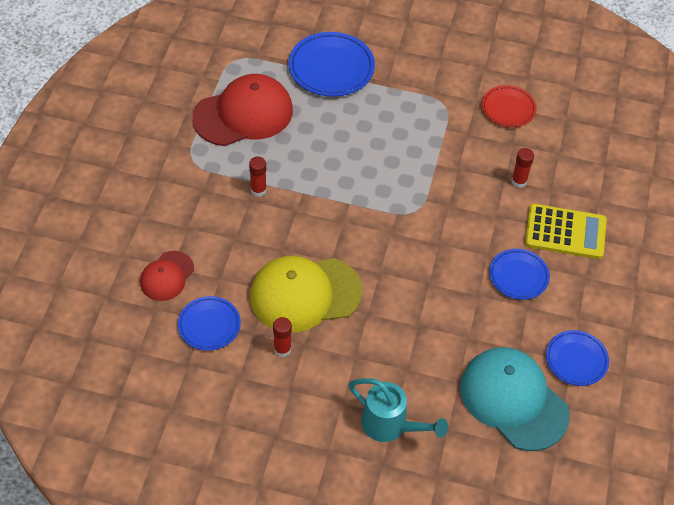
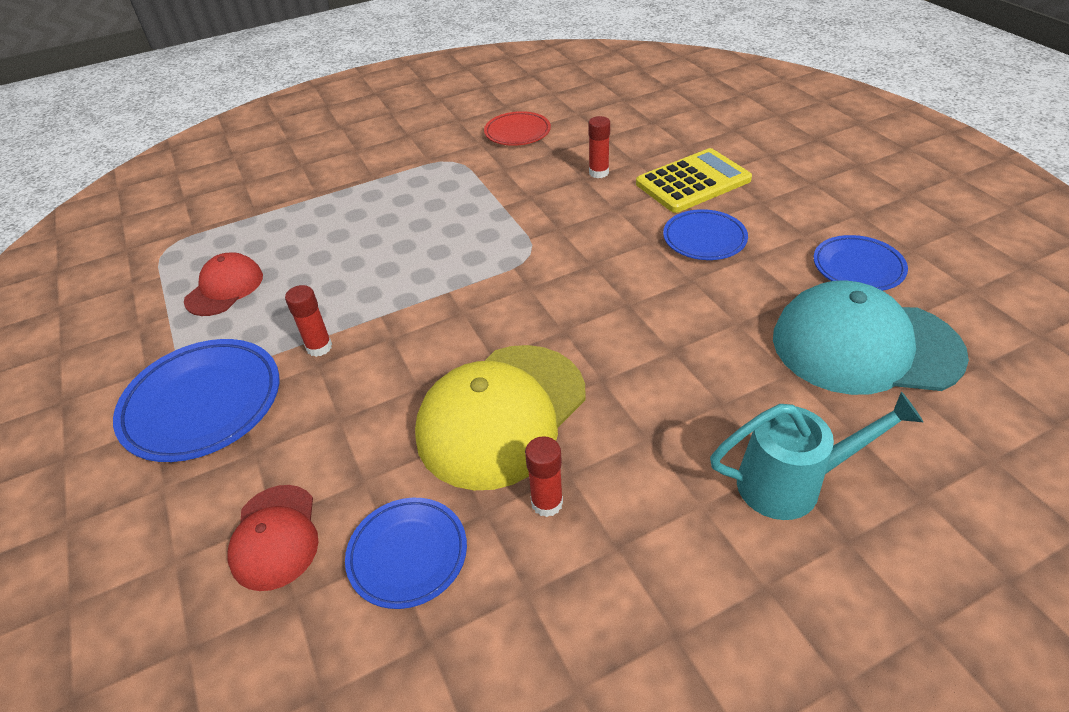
camera: 35 degrees left, 10 degrees down
(243, 114) = (225, 288): red cap -> red cap, size x0.54
(331, 68) = (297, 196): blue plate -> blue plate (203, 404)

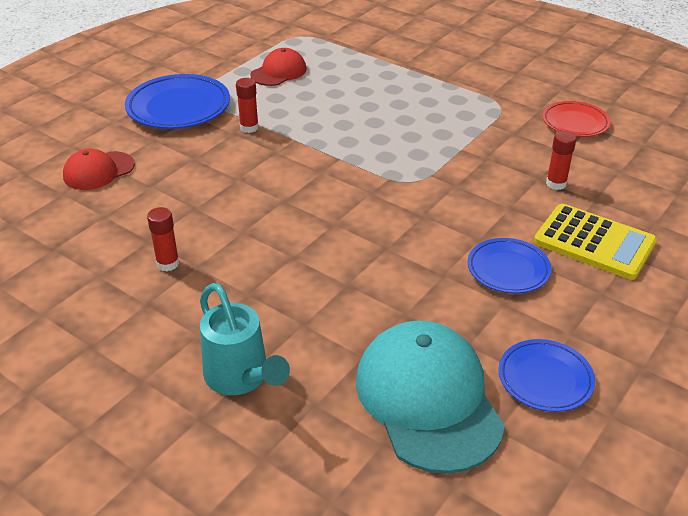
camera: 60 degrees right, 5 degrees down
(225, 288) = (279, 72): red cap -> red cap turned 45 degrees counterclockwise
(408, 555) = (106, 221): blue plate -> none
(501, 415) = (232, 221): yellow cap -> none

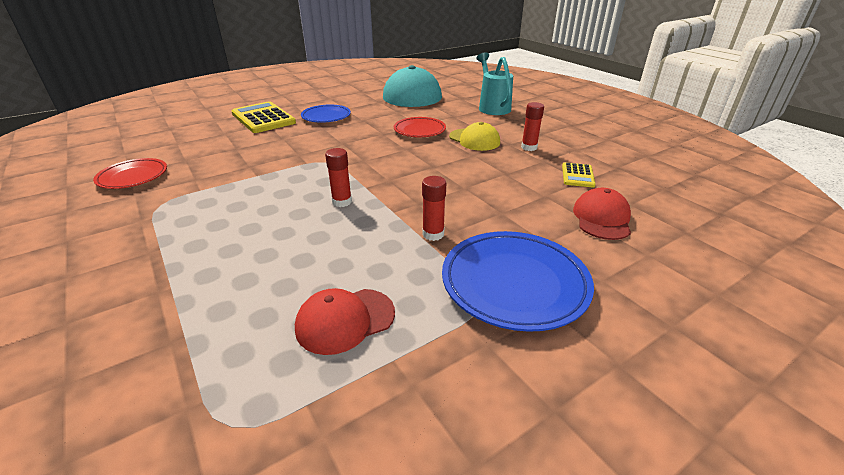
camera: 160 degrees left, 5 degrees down
(98, 171) = (602, 218): red cap -> red cap turned 60 degrees counterclockwise
(109, 222) = (577, 175): none -> yellow calculator
(249, 264) = (474, 140): none -> yellow cap
(338, 267) = (419, 130): none -> red plate
(545, 379) = (359, 91): blue plate -> none
(556, 184) = (231, 144): red glue stick -> red glue stick (342, 202)

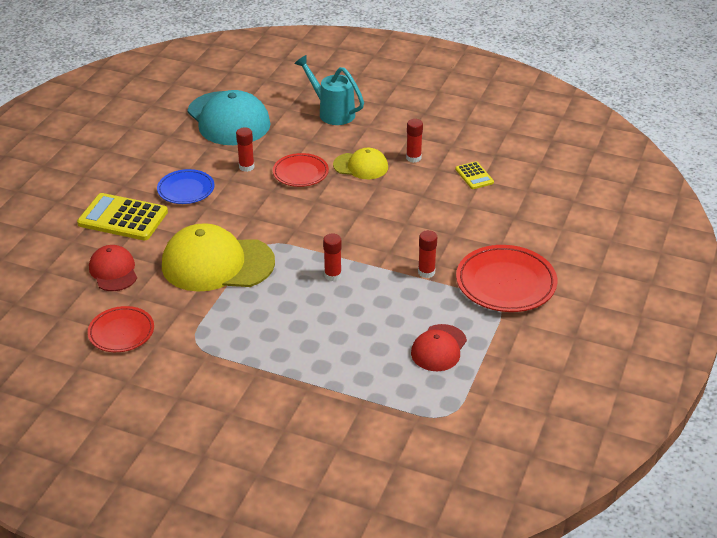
camera: 35 degrees left, 5 degrees up
(271, 161) = (217, 264): none -> yellow cap
(386, 117) = (246, 167): none -> red glue stick
(514, 283) = (505, 283): blue plate -> red plate
(602, 218) = (518, 211): red cap -> red cap (113, 271)

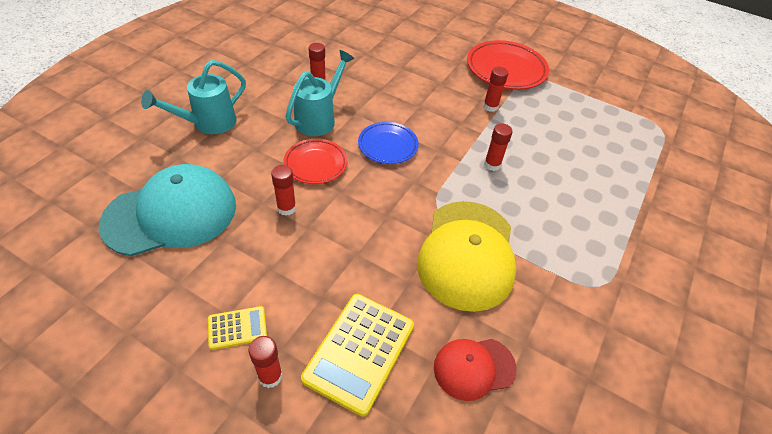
camera: 85 degrees left, 10 degrees up
(103, 184) = (270, 376): none -> red glue stick
(121, 332) = (591, 362): red plate -> none
(186, 190) = (315, 273): blue plate -> blue plate (388, 145)
(361, 166) = (319, 119): yellow cap -> turquoise watering can
(439, 348) = (586, 117): red cap -> none
(474, 176) = (359, 56): yellow calculator -> yellow calculator (237, 328)

